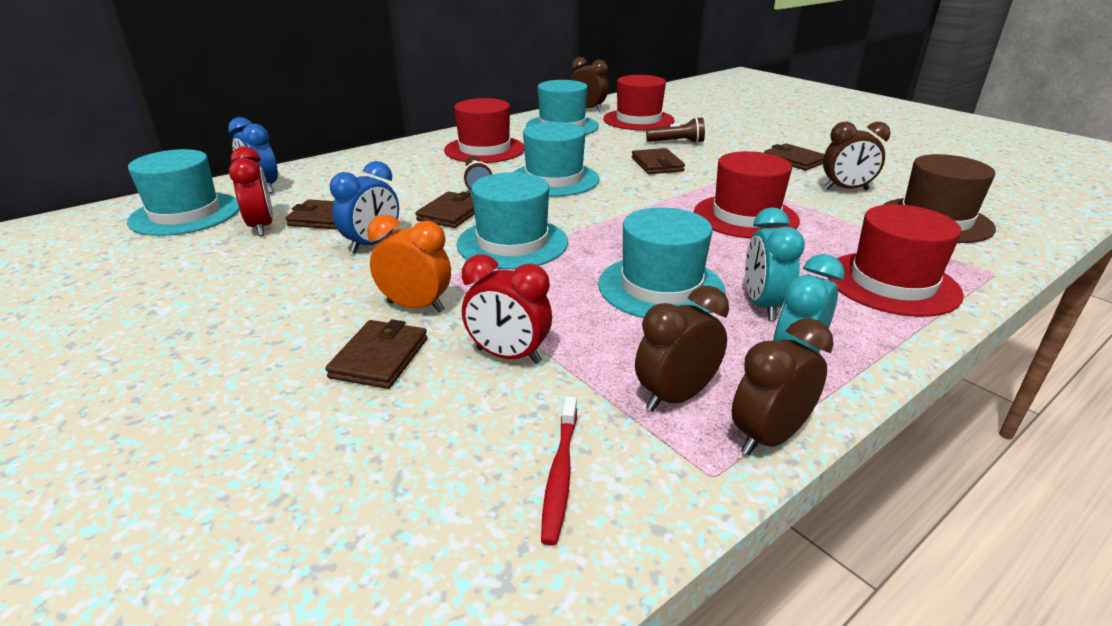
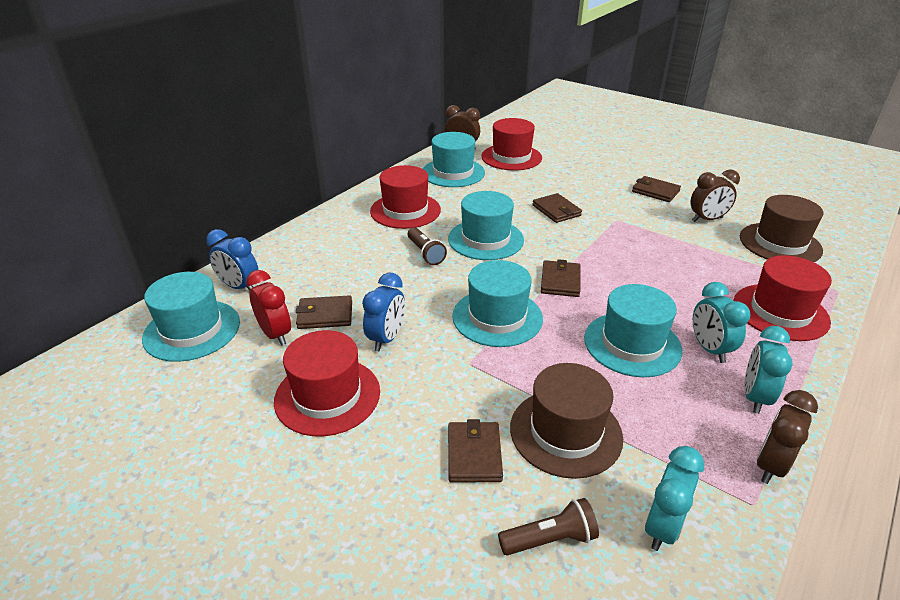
camera: 15 degrees left, 5 degrees up
(416, 307) = (466, 398): orange clock -> none
(452, 213) = (427, 292): brown wallet -> brown wallet (560, 281)
(508, 356) = (565, 432): red clock -> brown hat
(560, 474) = (662, 527): red toothbrush -> turquoise clock
(675, 397) = (697, 445): brown clock -> none
(677, 142) = (557, 181): brown flashlight -> brown flashlight (550, 539)
(745, 216) = (652, 260): red hat -> red hat (327, 396)

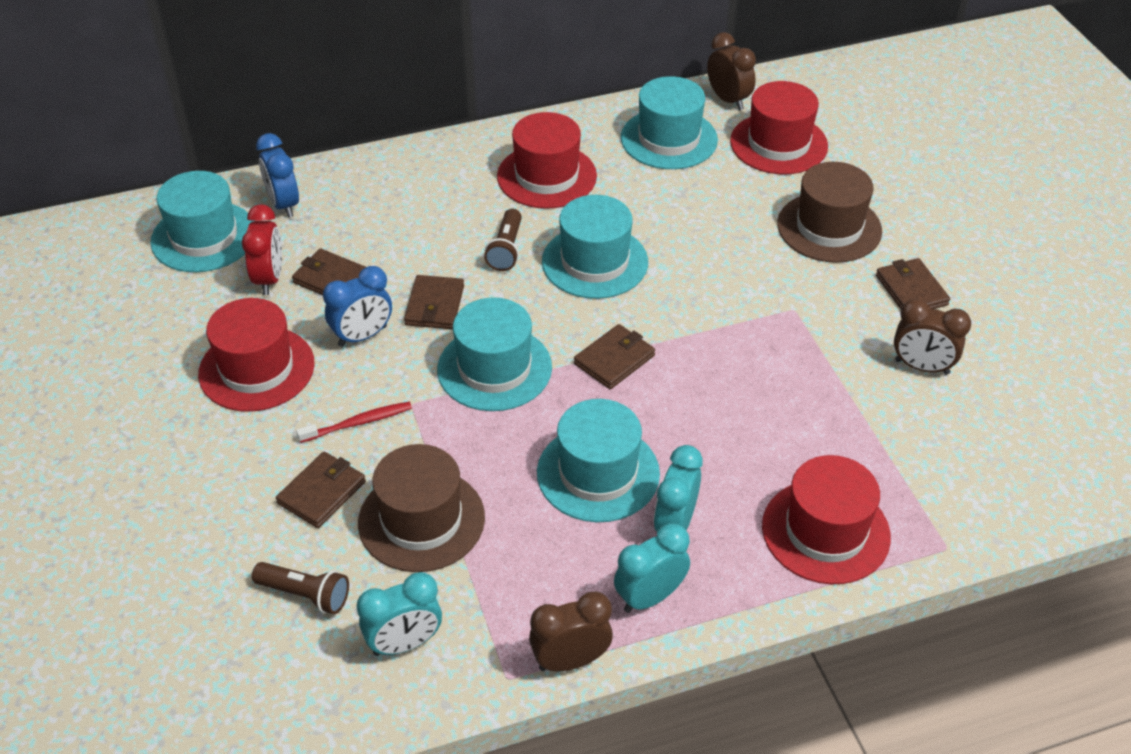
camera: 35 degrees right, 10 degrees up
(446, 393) = (358, 423): none -> red toothbrush
(556, 210) = (732, 259): brown wallet -> brown wallet (434, 305)
(780, 243) = (972, 450): brown hat -> brown hat (829, 227)

